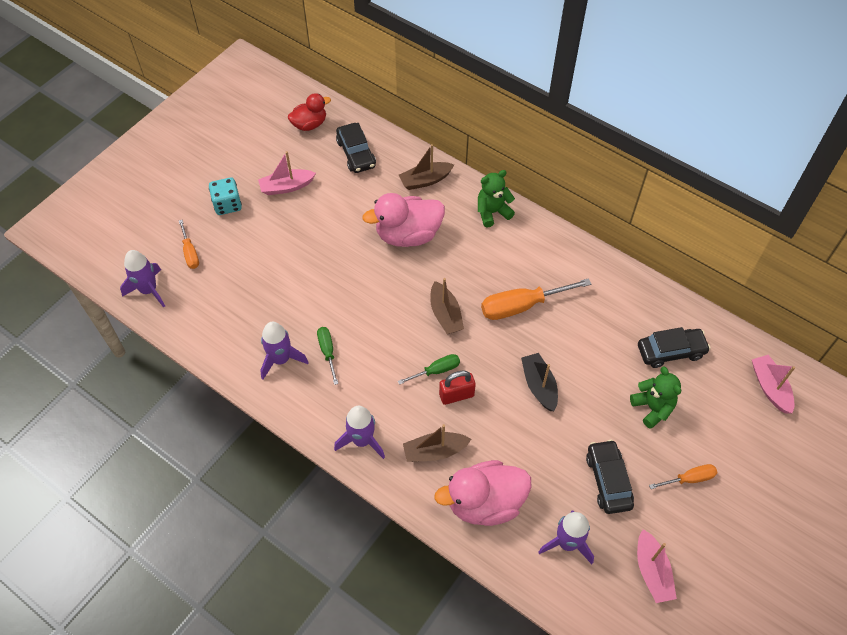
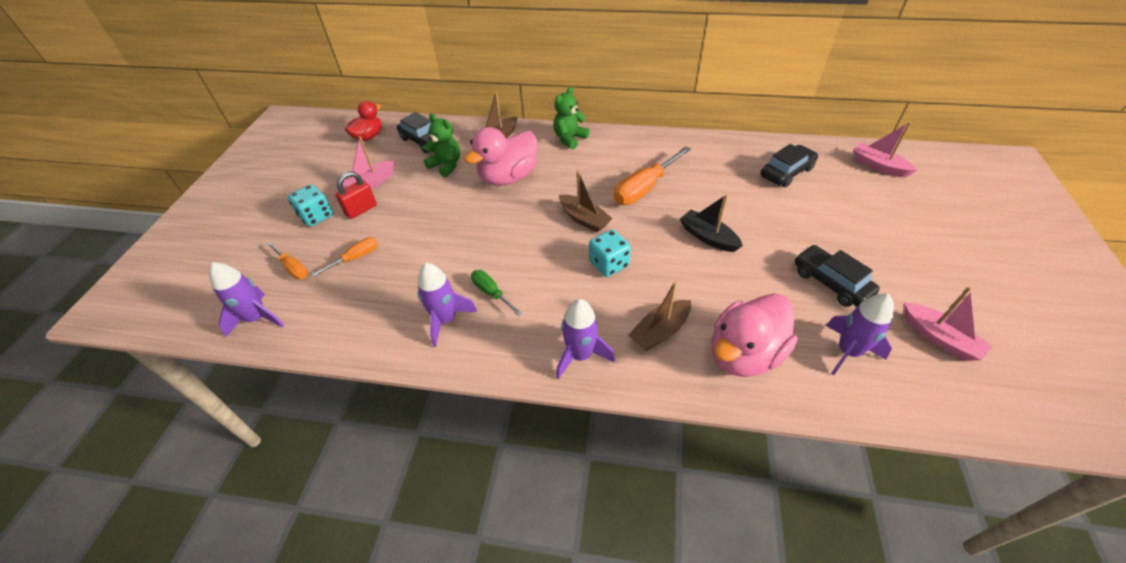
camera: 25 degrees left, 10 degrees down
(436, 371) = (608, 264): green screwdriver -> turquoise dice
(456, 395) = (642, 275): red padlock -> red padlock (361, 210)
(652, 408) = (811, 214): green teddy bear -> green teddy bear (446, 165)
(689, 479) = (890, 251): orange screwdriver -> orange screwdriver (355, 258)

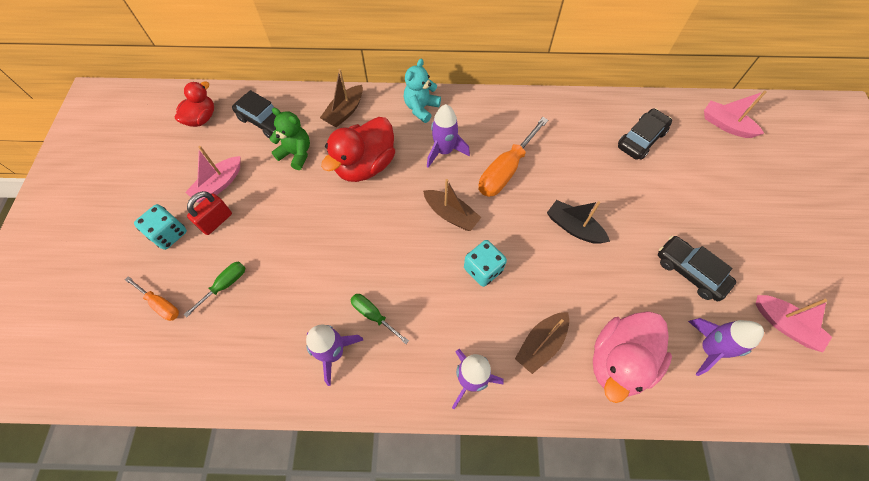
camera: 10 degrees left, 15 degrees up
(257, 318) = (139, 372): purple rocket -> purple rocket (444, 151)
(355, 258) = (224, 285): orange screwdriver -> green screwdriver
(508, 177) = (365, 165): pink duck -> red duck
(569, 139) = (421, 108): green teddy bear -> turquoise teddy bear

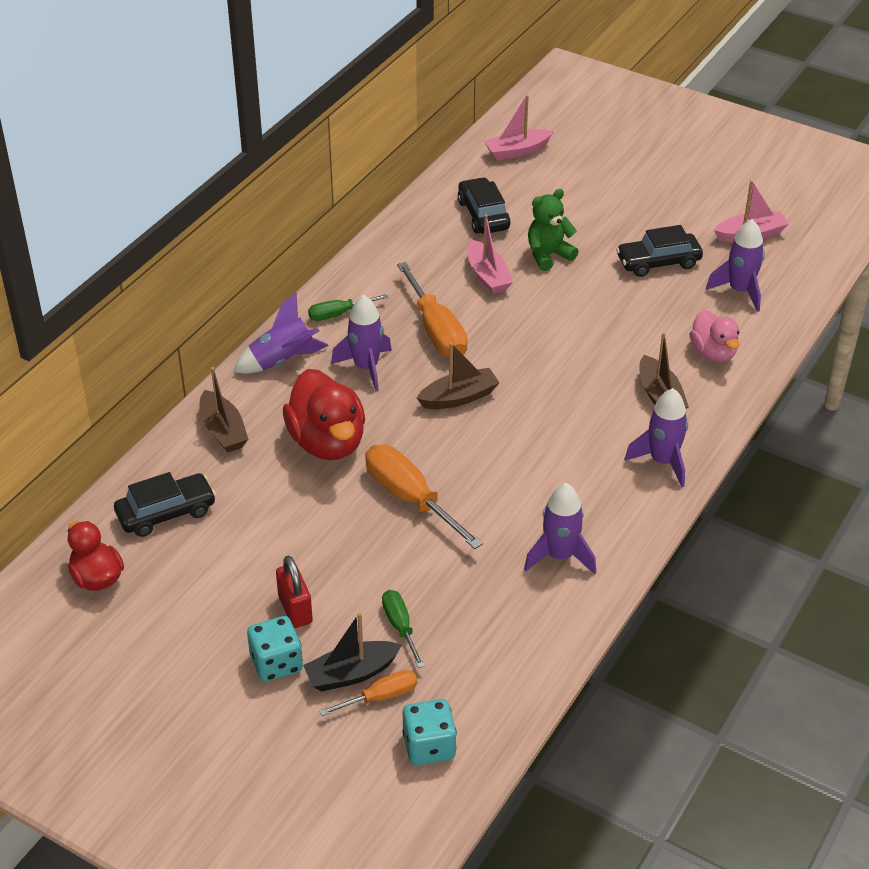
camera: 60 degrees left, 20 degrees down
(219, 185) = (236, 591): pink boat -> pink boat (487, 276)
(296, 154) = (252, 499): green teddy bear -> green teddy bear (548, 255)
(341, 234) = (411, 499): none -> orange screwdriver
(374, 316) = (538, 508): green screwdriver -> green screwdriver (339, 314)
(421, 108) = (282, 361): turquoise teddy bear -> purple rocket
(483, 269) = (547, 401): turquoise dice -> turquoise dice (429, 746)
(574, 227) = (550, 314): black boat -> black boat (351, 674)
(619, 361) = (713, 353): pink duck -> pink duck, size x0.61

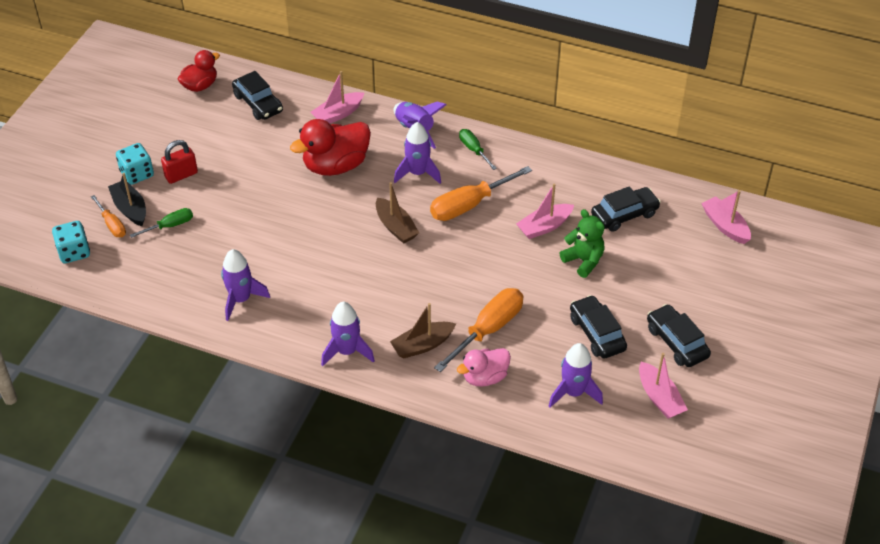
camera: 80 degrees right, 5 degrees up
(223, 431) = (338, 114): brown boat -> pink boat
(411, 499) = (287, 215): orange screwdriver -> orange screwdriver (488, 330)
(677, 211) = (676, 342): none -> black car

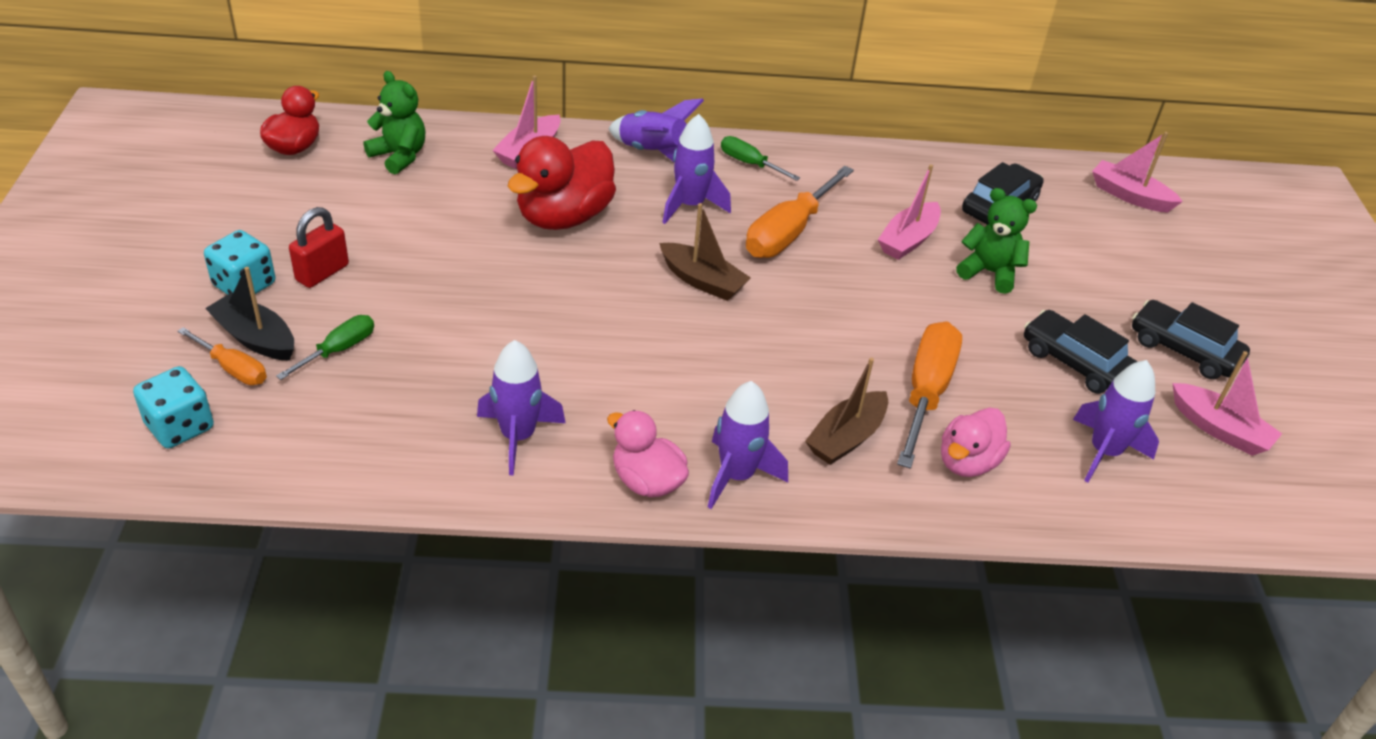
camera: 25 degrees left, 5 degrees down
(258, 103) = (399, 156): black car -> green teddy bear
(296, 342) = (647, 481): none -> pink duck

